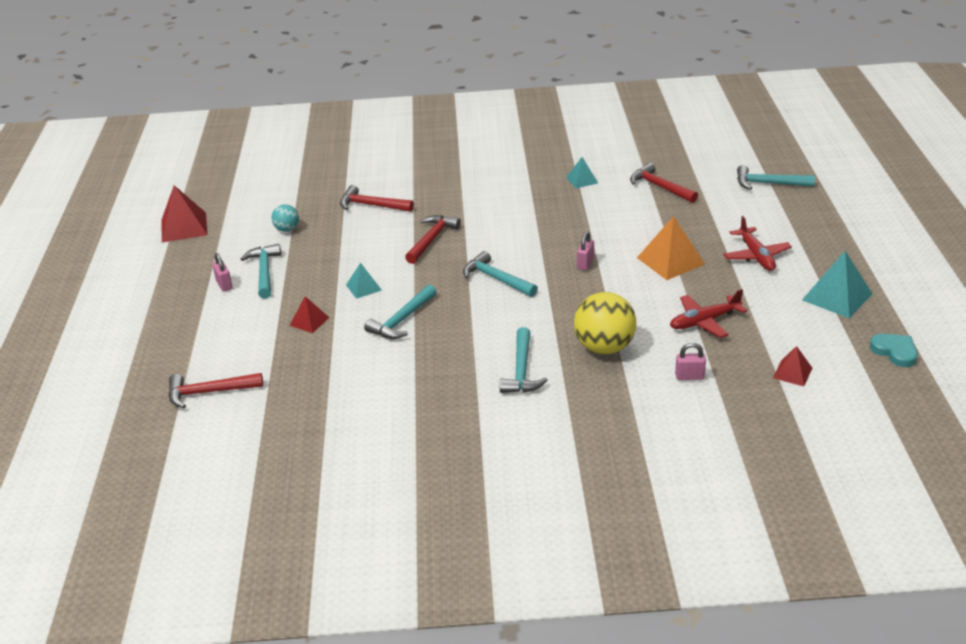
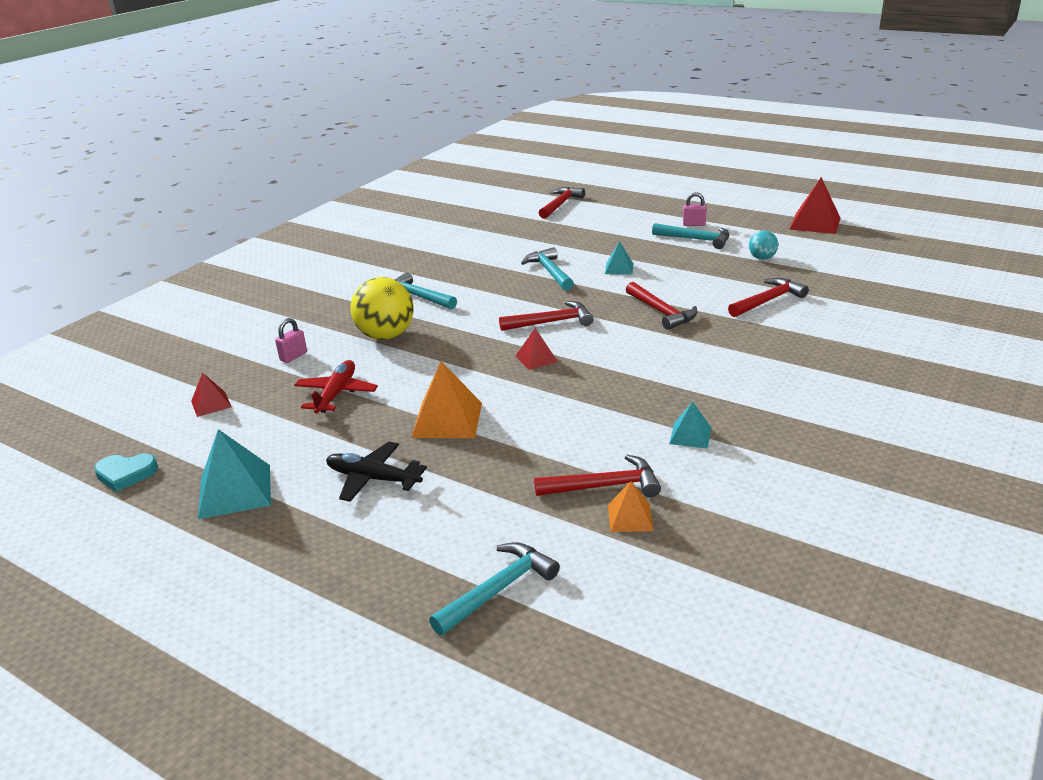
camera: 125 degrees right, 5 degrees down
(309, 321) = (598, 242): red pyramid -> red pyramid (536, 358)
(496, 279) = (551, 322): turquoise hammer -> red hammer
(585, 264) = (512, 371): pink padlock -> none
(674, 172) = (630, 517): none -> orange pyramid
(756, 256) = (373, 479): red plane -> black plane

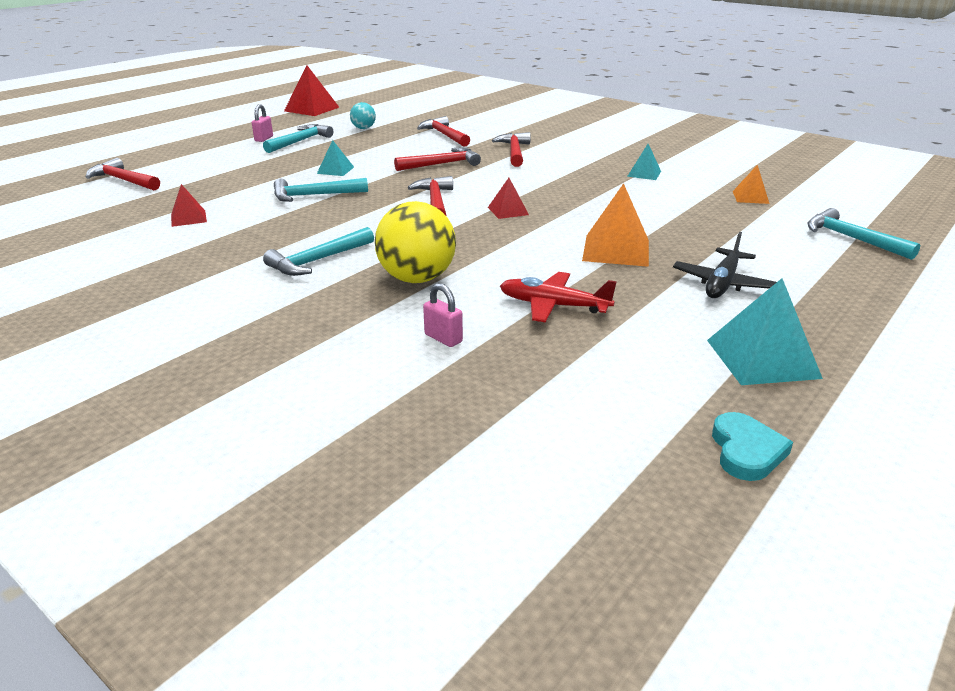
camera: 85 degrees left, 0 degrees up
(211, 404) = (561, 396): red pyramid -> red pyramid (188, 218)
(604, 486) = (714, 201): red hammer -> red hammer (514, 152)

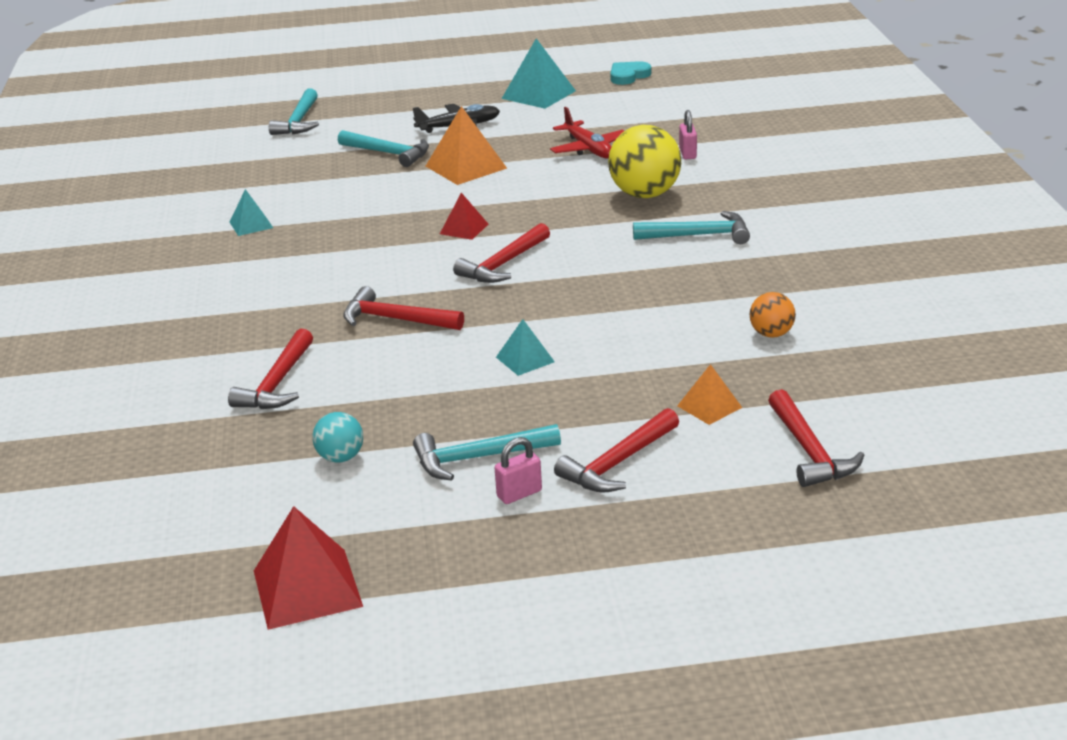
camera: 135 degrees left, 0 degrees up
(188, 218) = (771, 334): red pyramid -> orange ball
(314, 195) = (606, 320): turquoise hammer -> turquoise hammer (389, 153)
(514, 152) = (279, 309): red hammer -> red hammer (618, 463)
(750, 197) = (251, 170): orange pyramid -> orange pyramid (709, 406)

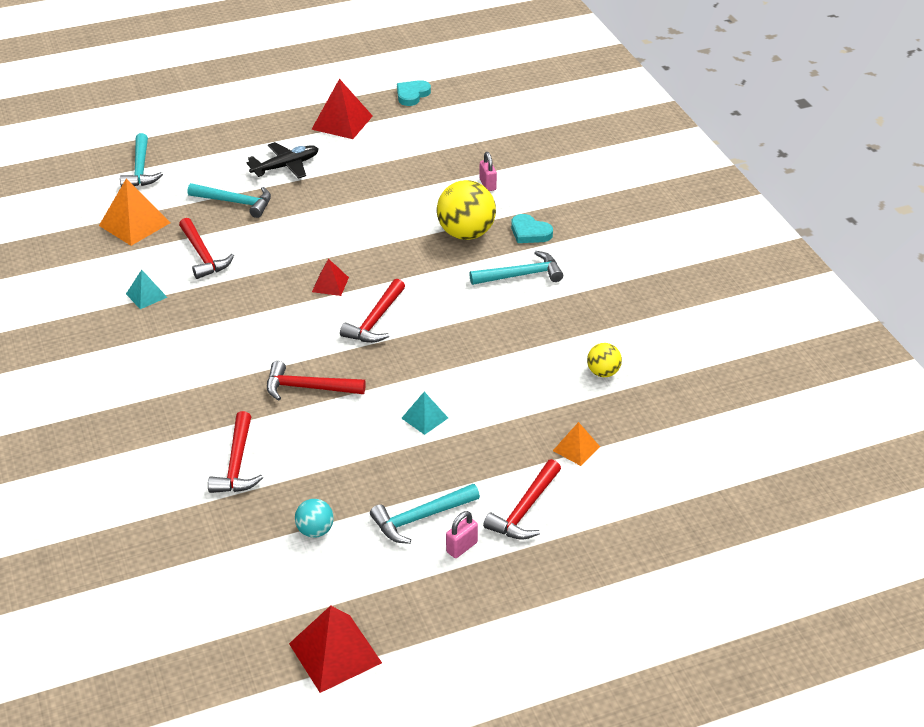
camera: 15 degrees left, 10 degrees up
(466, 167) = (308, 214): orange pyramid -> orange pyramid (134, 224)
(538, 94) = (342, 122): turquoise pyramid -> red pyramid
(588, 149) = (404, 185): red plane -> none
(723, 198) = (530, 232): none -> turquoise heart
(771, 334) = (603, 372): orange ball -> yellow ball
(809, 451) = (658, 482): red hammer -> red hammer (203, 255)

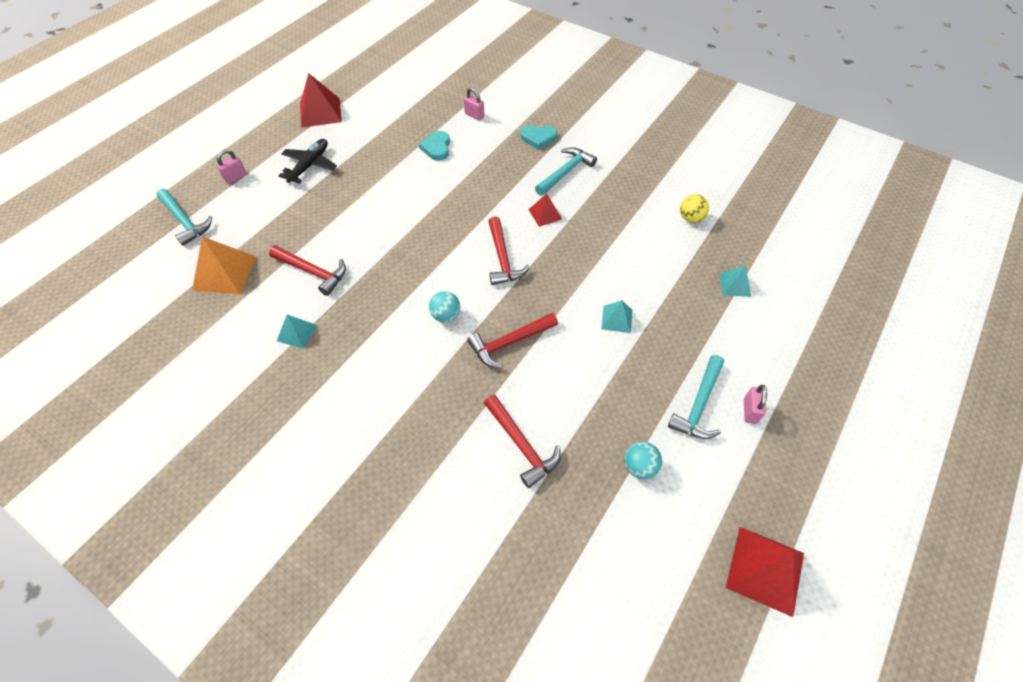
camera: 35 degrees left, 15 degrees up
(213, 150) = (235, 177): none -> pink padlock
(236, 202) = (297, 213): turquoise hammer -> none
(277, 341) = (446, 315): none -> turquoise ball
(330, 284) = (439, 246): red pyramid -> red pyramid (545, 214)
(412, 95) = (353, 71): turquoise heart -> turquoise heart (436, 148)
(466, 234) = (497, 159): yellow ball -> none
(525, 510) = (755, 353): red hammer -> none
(576, 448) = (735, 285): orange pyramid -> turquoise pyramid

